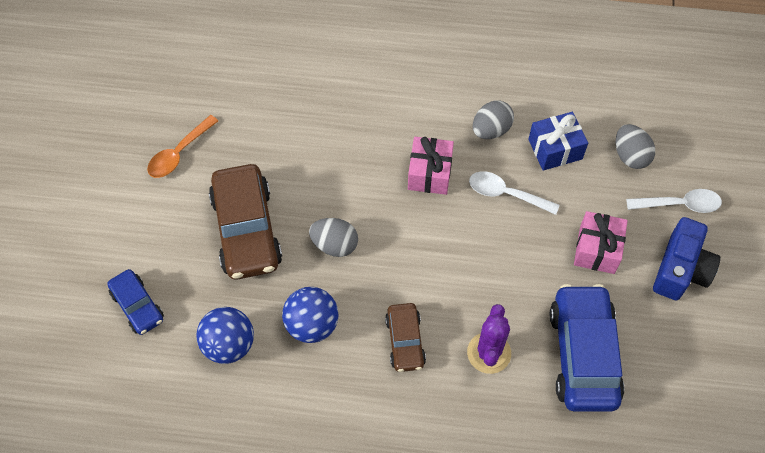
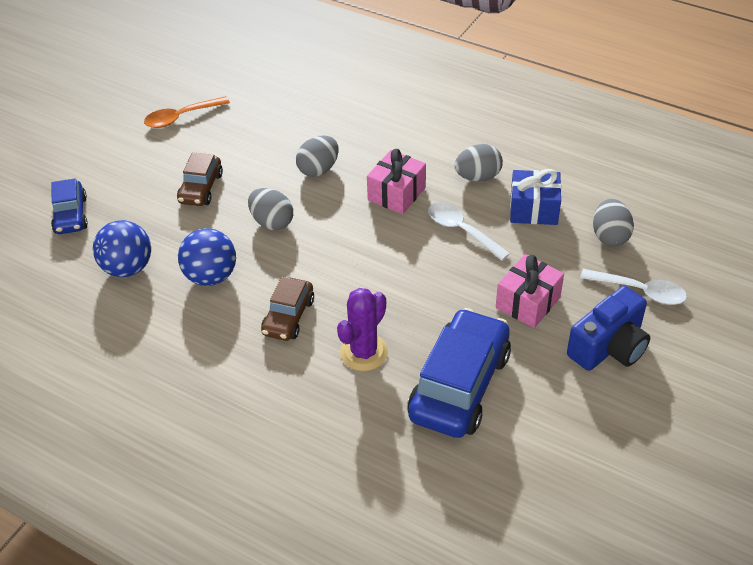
camera: 25 degrees right, 15 degrees down
(246, 230) = (201, 188): brown car -> brown car, size x0.55
(345, 170) = (318, 169): none -> grey egg

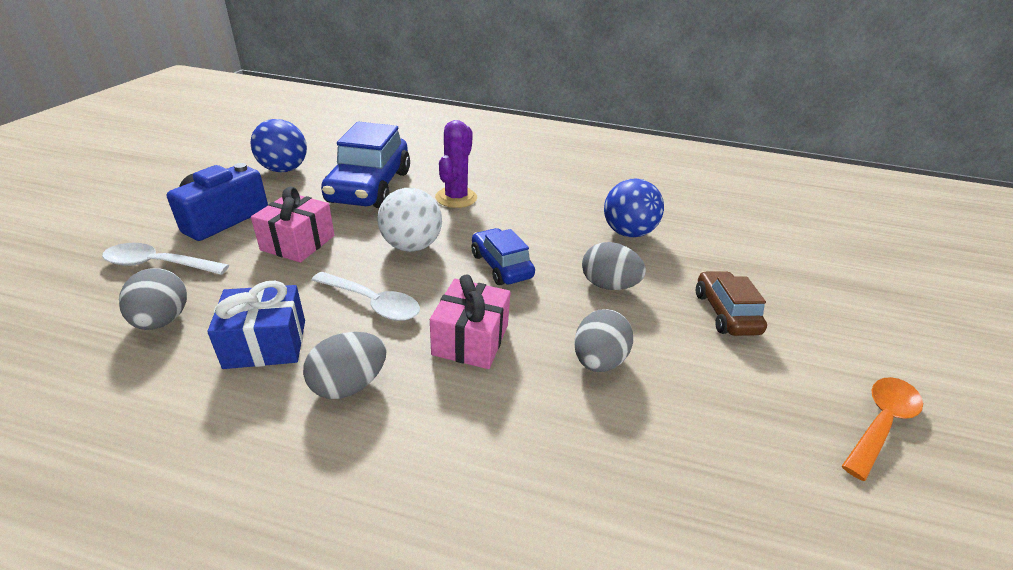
camera: 160 degrees right, 10 degrees down
(71, 215) = (822, 267): blue car -> blue car (501, 266)
(127, 268) = (709, 231): blue ball -> blue ball (284, 169)
(288, 317) = (534, 213): brown car -> none
(424, 285) = (411, 246): none -> white ball

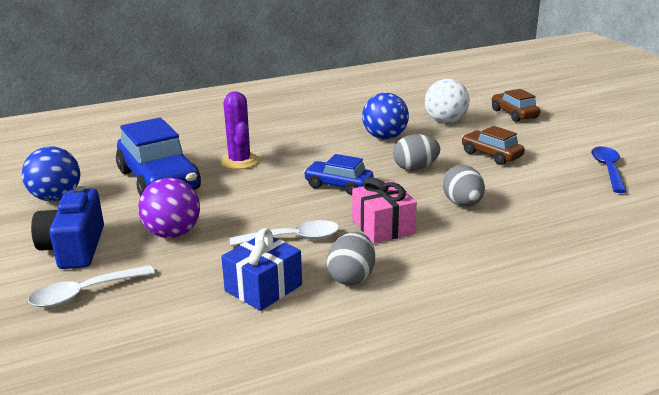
camera: 35 degrees left, 10 degrees down
(163, 320) = (163, 314): grey egg -> none
(298, 243) = (172, 233): pink gift -> purple ball
(411, 246) = (261, 200): white ball -> white ball (445, 121)
(831, 271) = (514, 114): none -> brown car
(880, 423) = (608, 169): orange spoon -> blue spoon

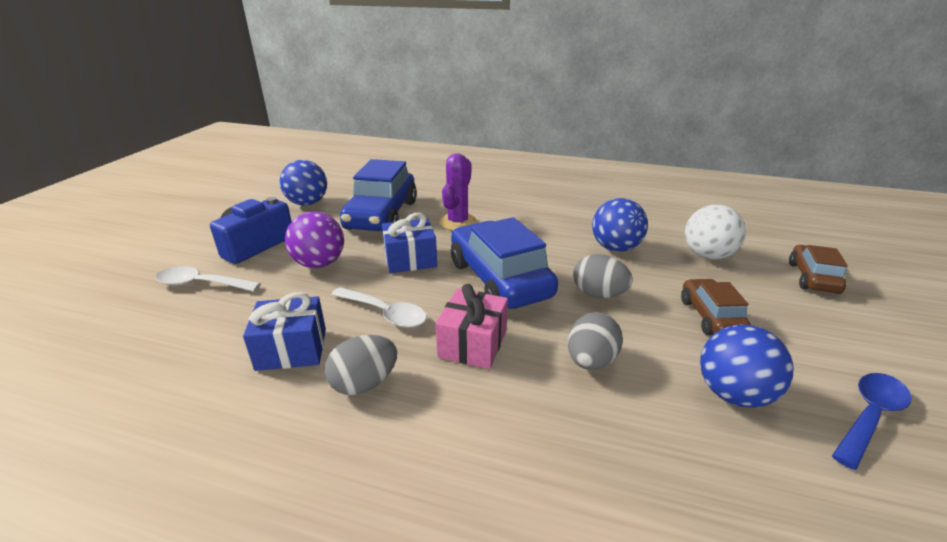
camera: 40 degrees right, 5 degrees up
(248, 200) = (410, 259): none -> blue gift
(338, 185) = (499, 279): blue car -> blue car, size x1.82
(547, 186) = (733, 394): none -> blue ball

